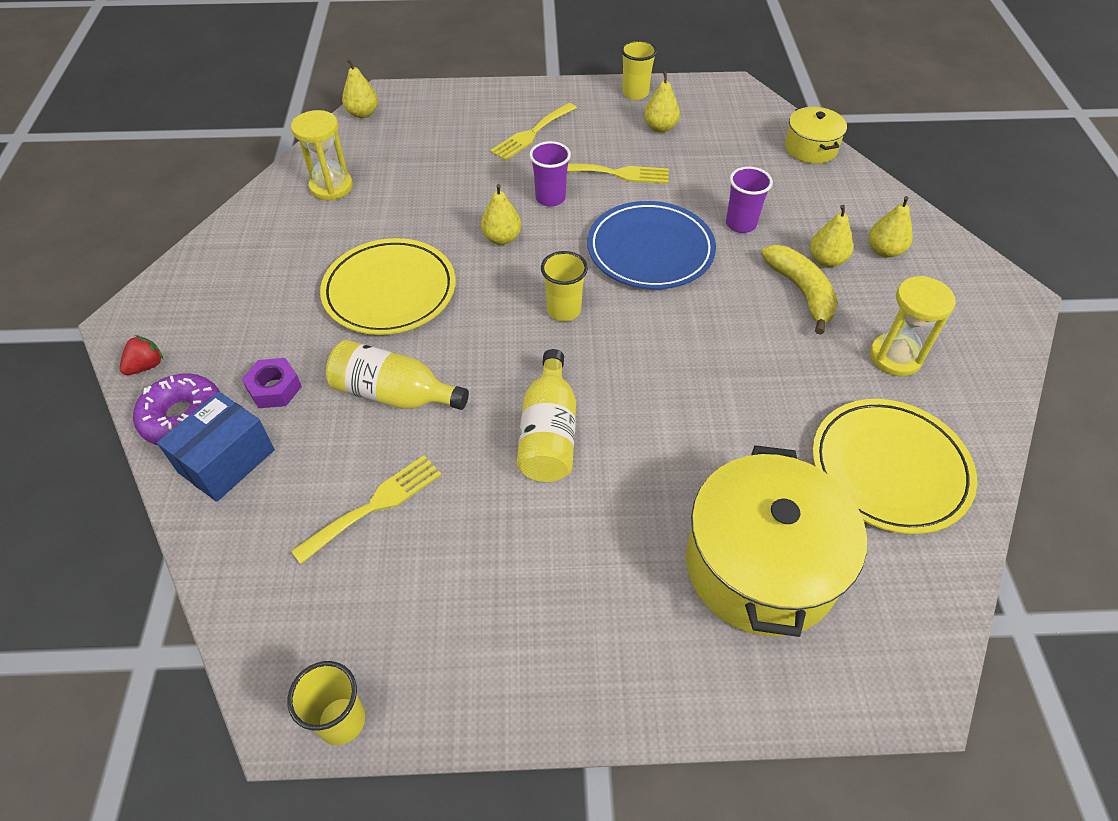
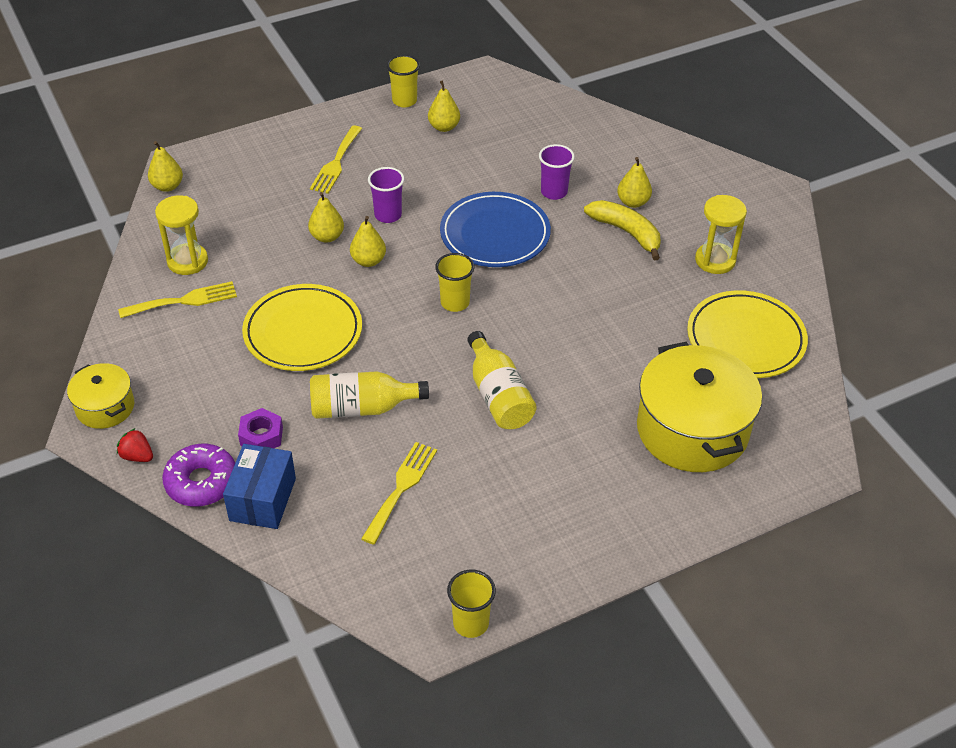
camera: 25 degrees left, 5 degrees down
(146, 366) = (137, 456): red strawberry -> red strawberry turned 75 degrees counterclockwise
(617, 173) = (431, 178): yellow fork -> yellow fork (184, 301)
(810, 148) = (576, 112): yellow pot -> yellow pot (105, 407)
(884, 251) = (671, 182): yellow pear -> yellow pear (327, 237)

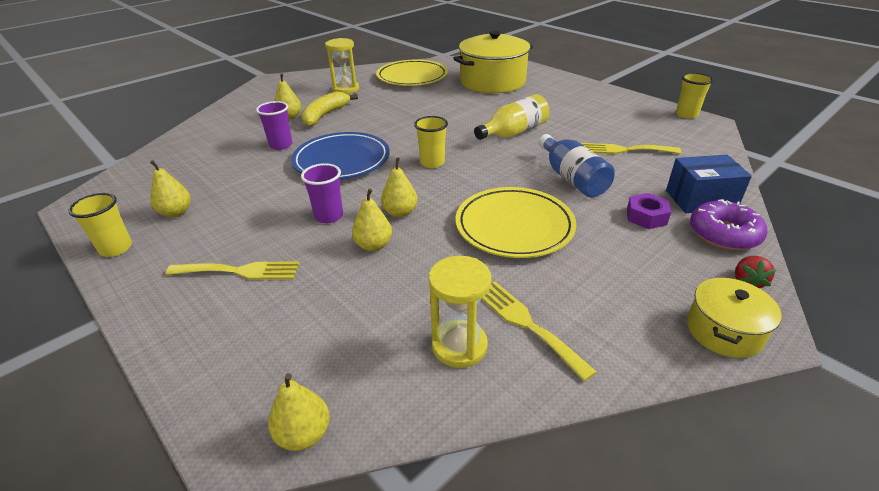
camera: 105 degrees left, 10 degrees down
(362, 408) = (572, 178): yellow bottle -> blue bottle

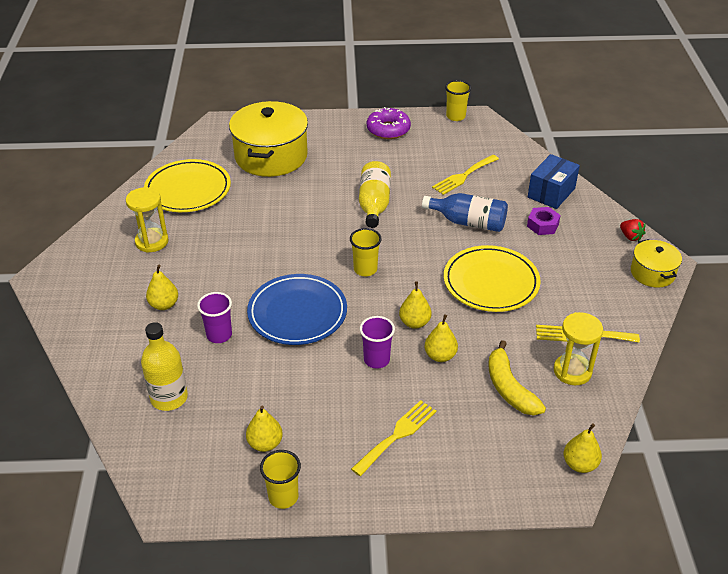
camera: 50 degrees left, 5 degrees up
(196, 157) = (169, 398): none -> yellow bottle
(325, 115) = (194, 282): yellow banana -> yellow banana (509, 388)
(724, 234) = (588, 211): purple donut -> purple donut (388, 129)

